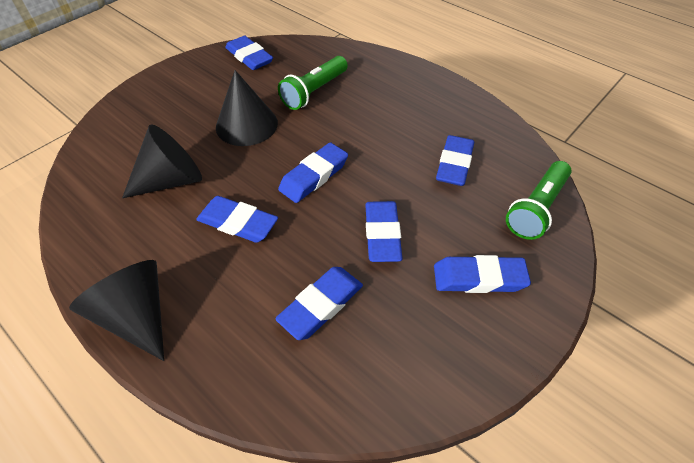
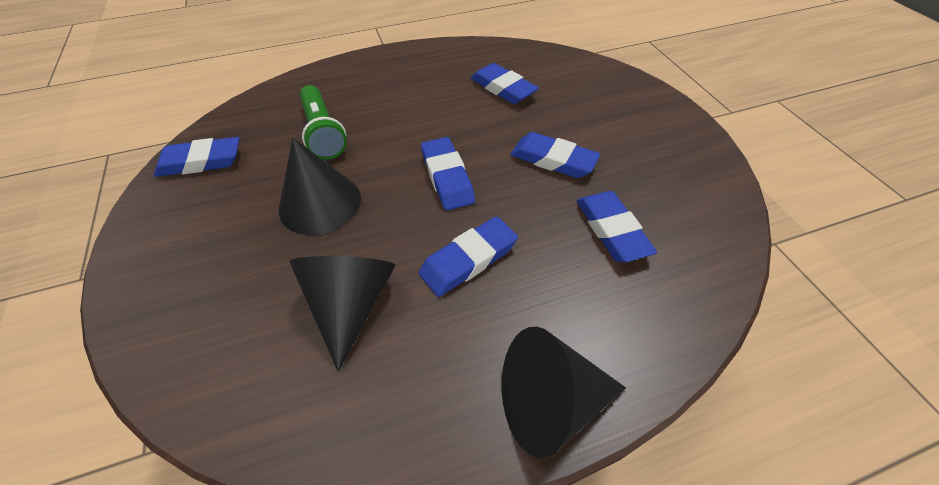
camera: 60 degrees left, 0 degrees up
(479, 278) = (629, 126): blue eraser -> none
(536, 208) = (579, 70): green flashlight -> none

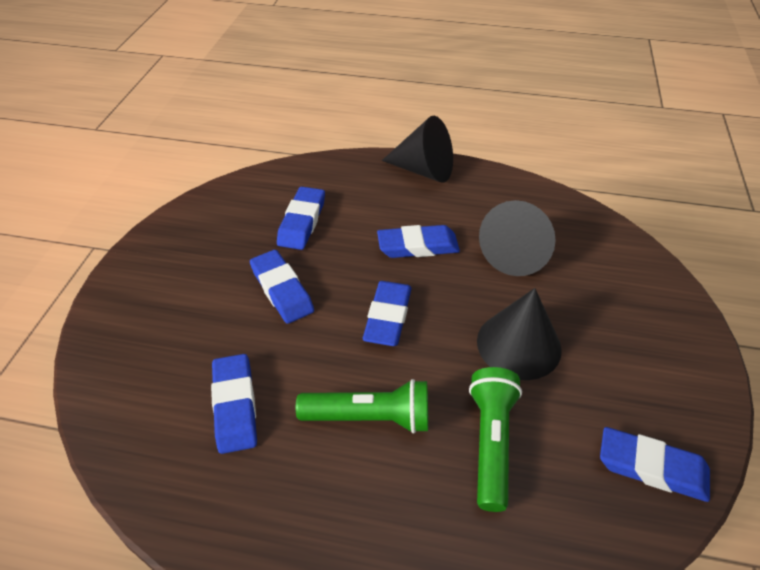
camera: 150 degrees left, 5 degrees down
(413, 114) = (369, 417): none -> green flashlight

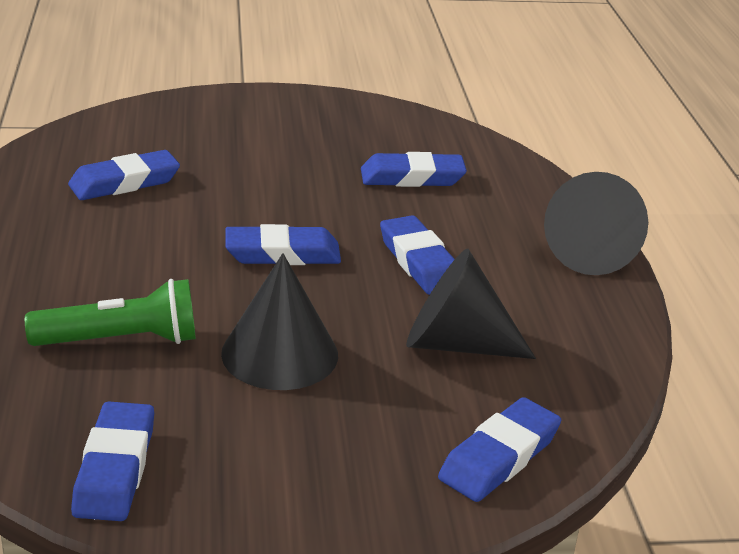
camera: 70 degrees right, 15 degrees down
(282, 290) = (291, 182): blue eraser -> blue eraser (499, 457)
(369, 417) = (133, 258): green flashlight -> none

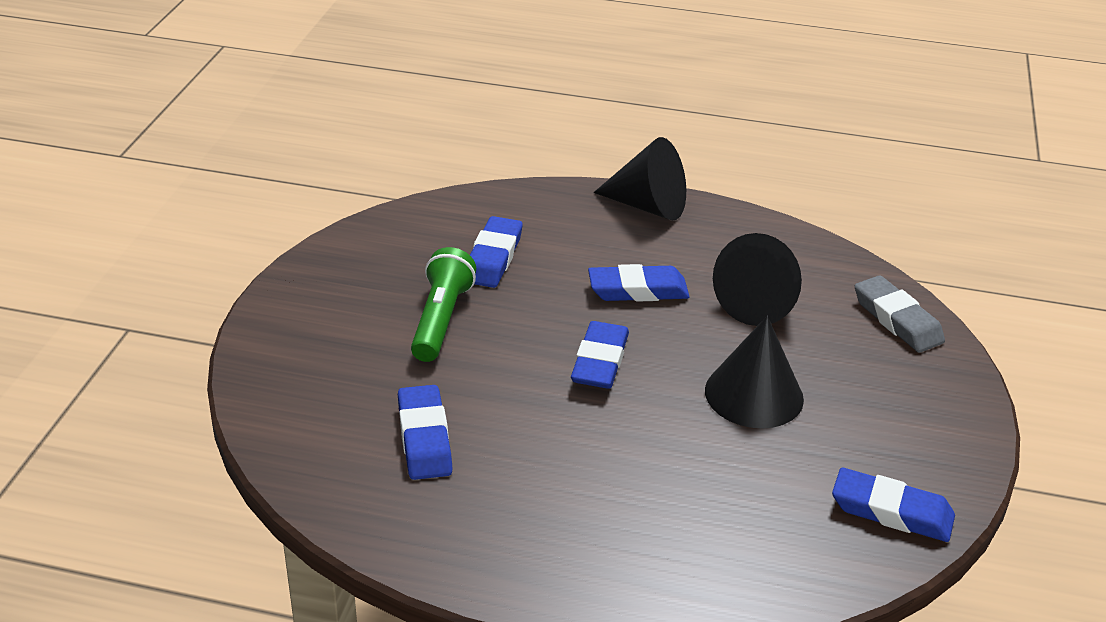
camera: 70 degrees left, 5 degrees up
(121, 340) = (714, 482): green flashlight -> green flashlight (441, 320)
(499, 457) = (897, 320): blue eraser -> grey eraser

